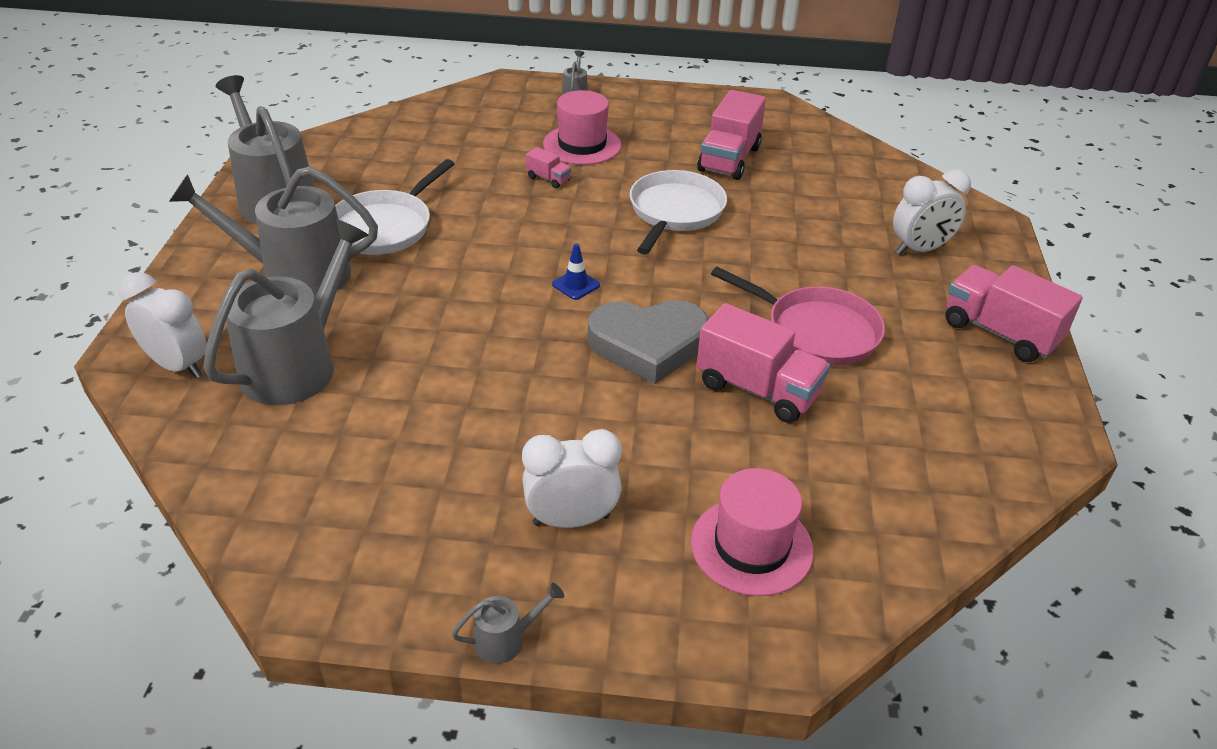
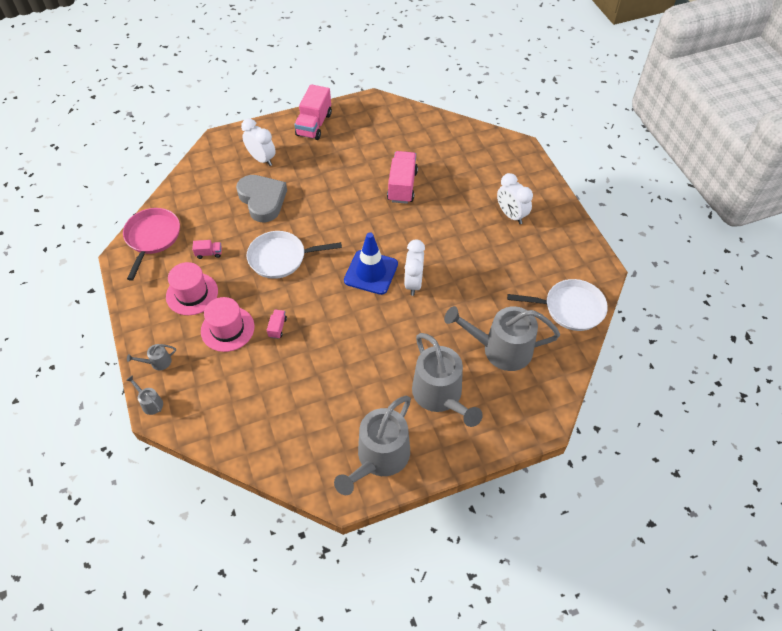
camera: 115 degrees left, 15 degrees up
(177, 366) = (536, 397): white clock -> white clock (413, 283)
(385, 227) = (373, 380): white pan -> white pan (570, 308)
(505, 640) = (570, 211): grey watering can -> grey watering can (150, 403)
(576, 285) = (371, 272): blue traffic cone -> blue traffic cone, size x2.25
(648, 345) = (398, 229): grey heart -> grey heart (262, 200)
(729, 159) = (209, 253): pink truck -> pink truck, size x0.46
(751, 546) = (485, 165): pink hat -> pink hat (192, 294)
(816, 331) = (350, 178): pink pan -> pink pan (152, 238)

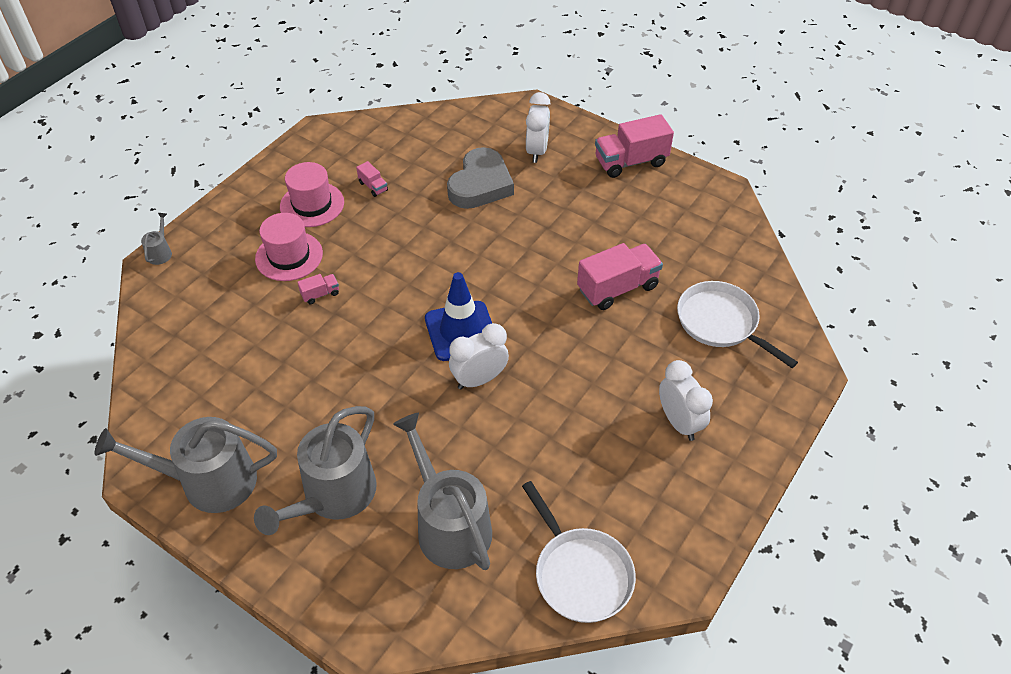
camera: 55 degrees right, 5 degrees down
(152, 238) = (357, 136): pink pan -> none
(158, 362) = (211, 230): grey watering can -> none
(281, 258) = (415, 244): white pan -> white pan (720, 323)
(511, 215) = (679, 422): white clock -> white clock turned 135 degrees clockwise

